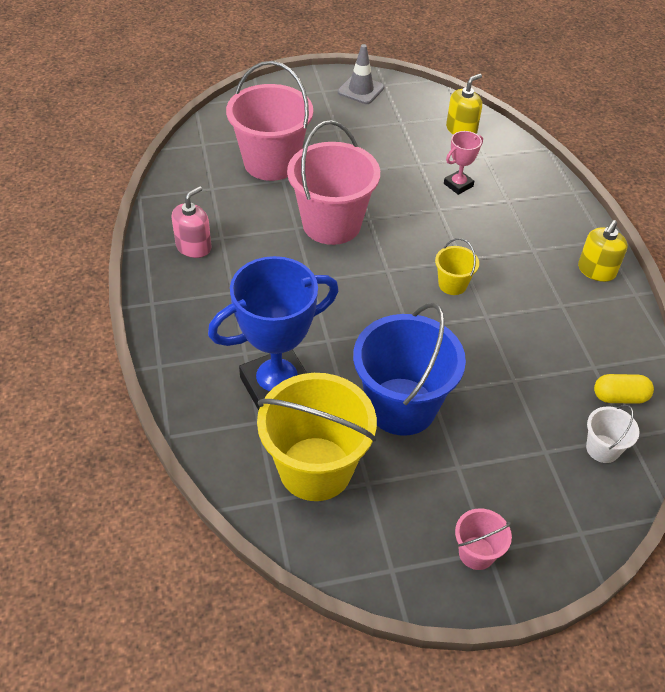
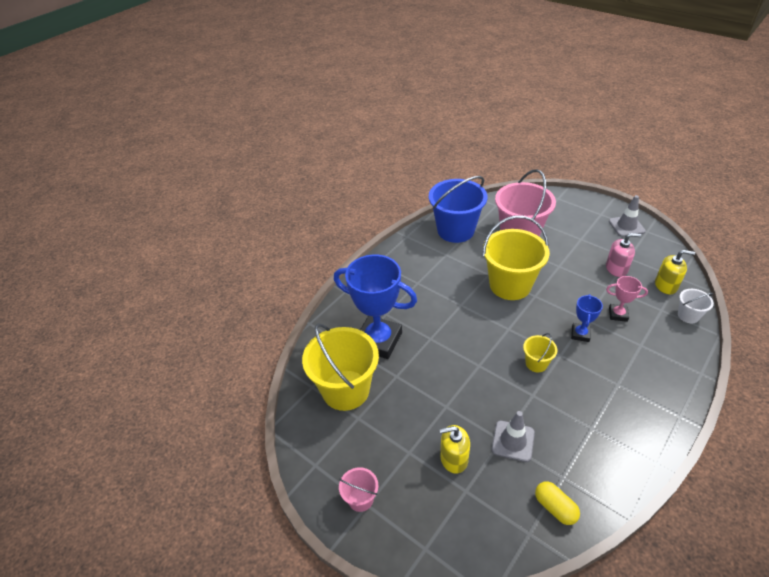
camera: 55 degrees right, 5 degrees down
(193, 247) = (427, 250): pink soap dispenser -> pink soap dispenser (616, 268)
(331, 224) = (510, 285): pink bucket -> yellow bucket
(401, 406) = (422, 399): blue bucket -> blue bucket (455, 230)
(452, 227) = (580, 334): none -> blue trophy
(523, 372) = (513, 441): none -> grey traffic cone
(596, 270) = (647, 428): yellow soap dispenser -> yellow soap dispenser (453, 458)
(602, 449) = (502, 522): white bucket -> white bucket (688, 315)

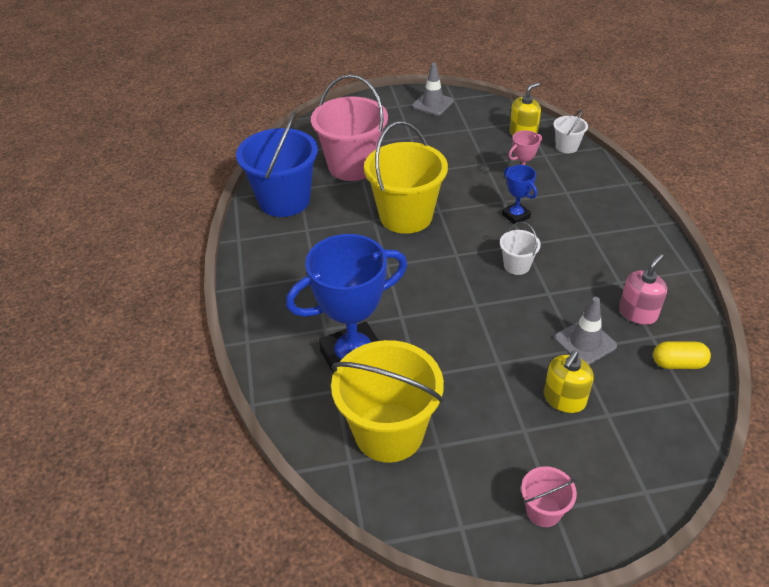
camera: 50 degrees left, 0 degrees up
(536, 363) = (517, 265): yellow bucket -> white bucket
(616, 268) = (471, 144): pink soap dispenser -> pink soap dispenser (638, 313)

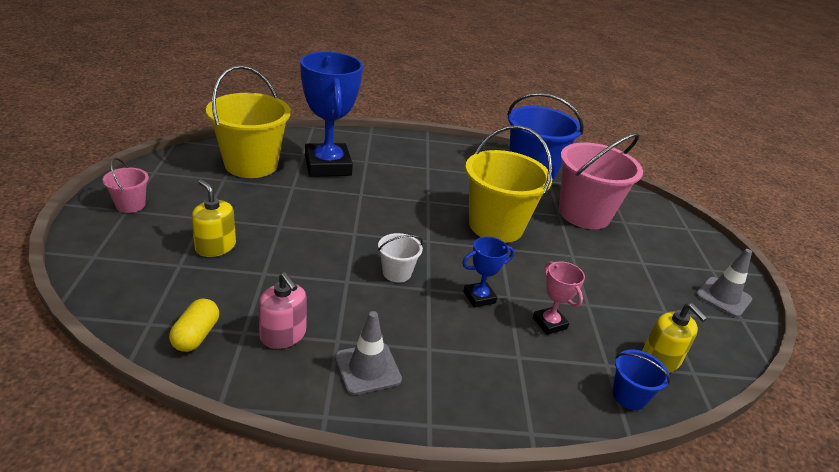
camera: 95 degrees right, 10 degrees down
(566, 147) = (629, 396): white bucket -> blue bucket
(585, 342) = (268, 281): grey traffic cone -> grey traffic cone (367, 368)

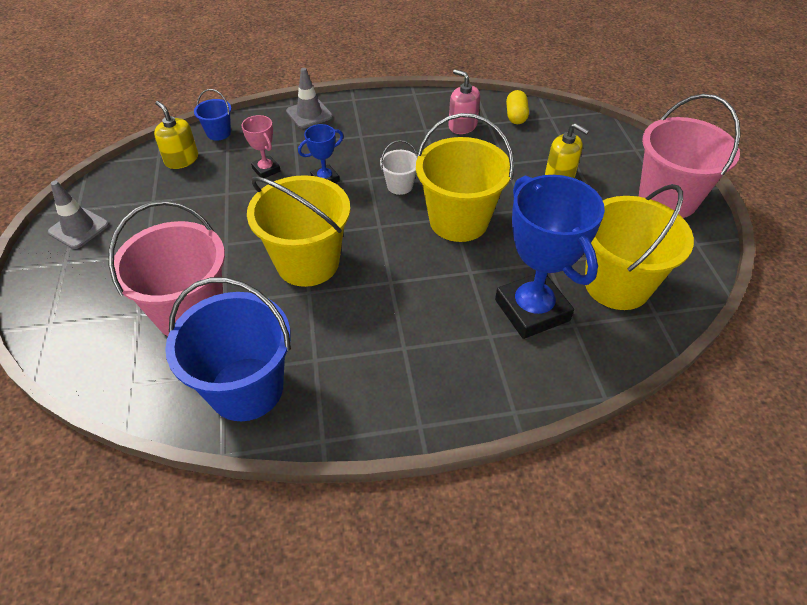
camera: 175 degrees right, 15 degrees up
(130, 205) = (667, 199): pink bucket -> pink bucket, size x2.17
(350, 229) = (458, 221): none -> yellow bucket
(367, 368) = (398, 118): grey traffic cone -> grey traffic cone (309, 114)

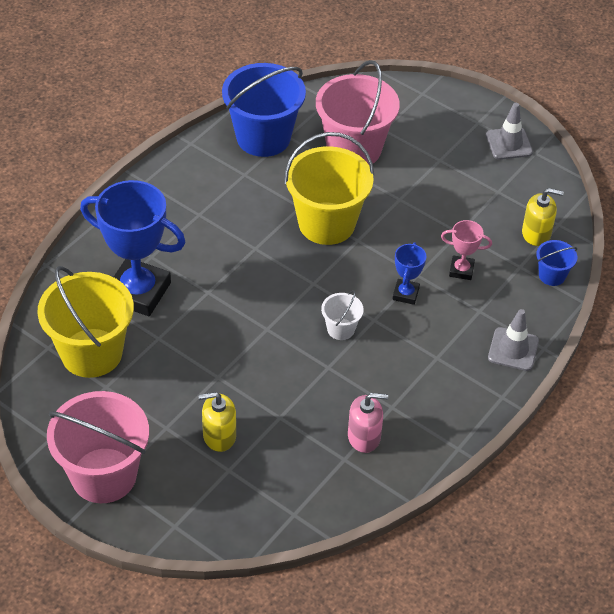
camera: 135 degrees right, 0 degrees up
(458, 221) = (259, 328): yellow bucket -> none
(516, 116) = (328, 489): yellow capsule -> none

